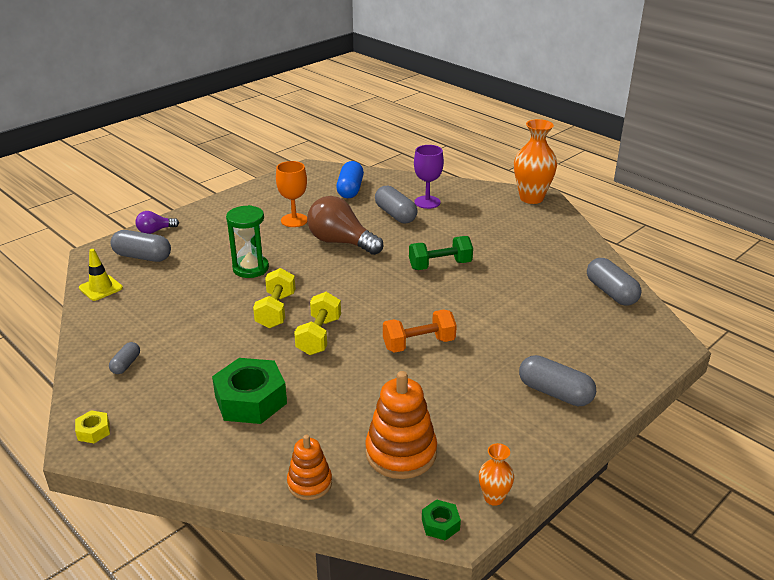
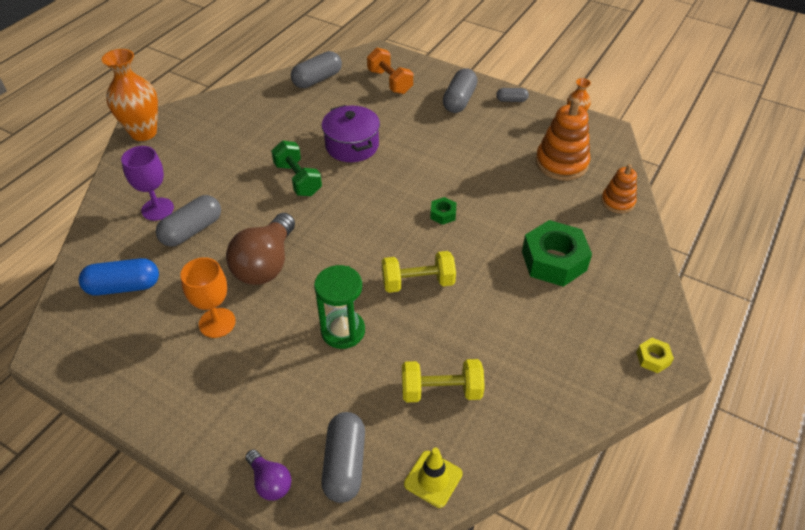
camera: 105 degrees left, 15 degrees up
(126, 364) = (556, 377): grey capsule -> grey capsule (511, 100)
(319, 336) = (446, 239): yellow dumbbell -> yellow dumbbell (441, 391)
(419, 344) = (431, 174): orange dumbbell -> orange dumbbell (390, 82)
(440, 524) = (610, 137): green nut -> green nut (443, 214)
(483, 300) = (352, 146): none -> purple pot

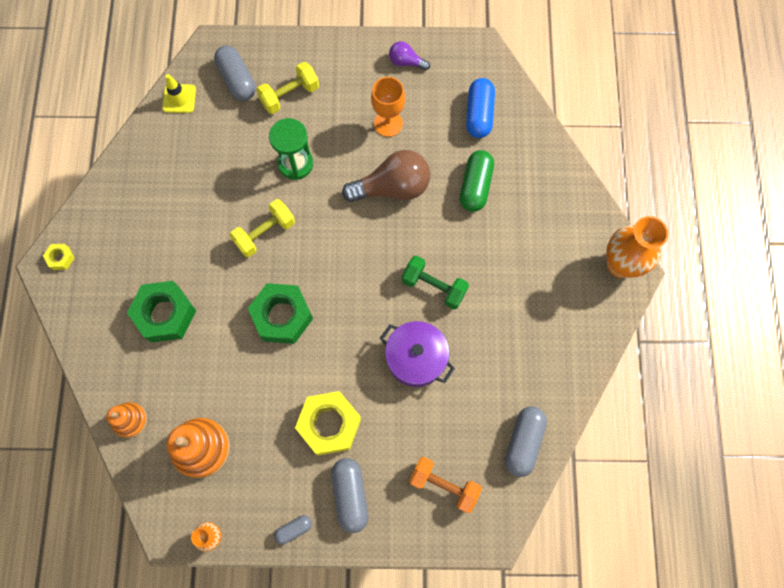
camera: 150 degrees right, 25 degrees up
(123, 287) = (479, 114): blue capsule -> blue capsule turned 45 degrees counterclockwise
(157, 209) = (522, 190): purple goblet -> none
(192, 230) = (475, 186): grey capsule -> green capsule
(266, 264) = (392, 187): brown light bulb -> brown light bulb turned 90 degrees clockwise
(270, 482) = (274, 49): purple light bulb -> purple light bulb (406, 62)
(441, 391) = (202, 155): yellow dumbbell -> yellow dumbbell (289, 95)
(443, 214) = (282, 316): green nut -> green nut, size x2.19
(449, 137) = (329, 424): none -> yellow nut

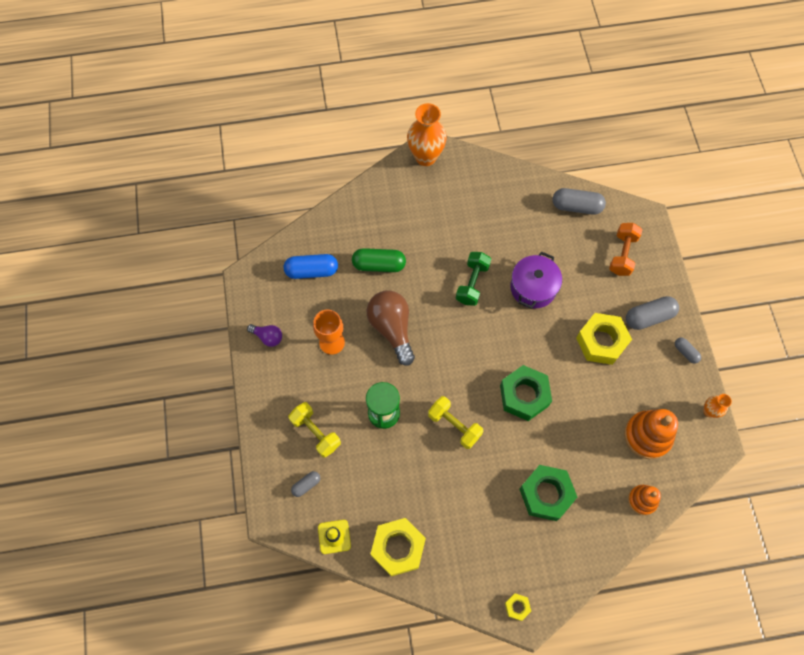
camera: 100 degrees left, 5 degrees down
(151, 155) = (398, 548): none -> yellow nut
(237, 80) = (306, 485): grey capsule -> grey capsule, size x0.55
(406, 62) = (268, 337): purple light bulb -> purple light bulb turned 75 degrees counterclockwise

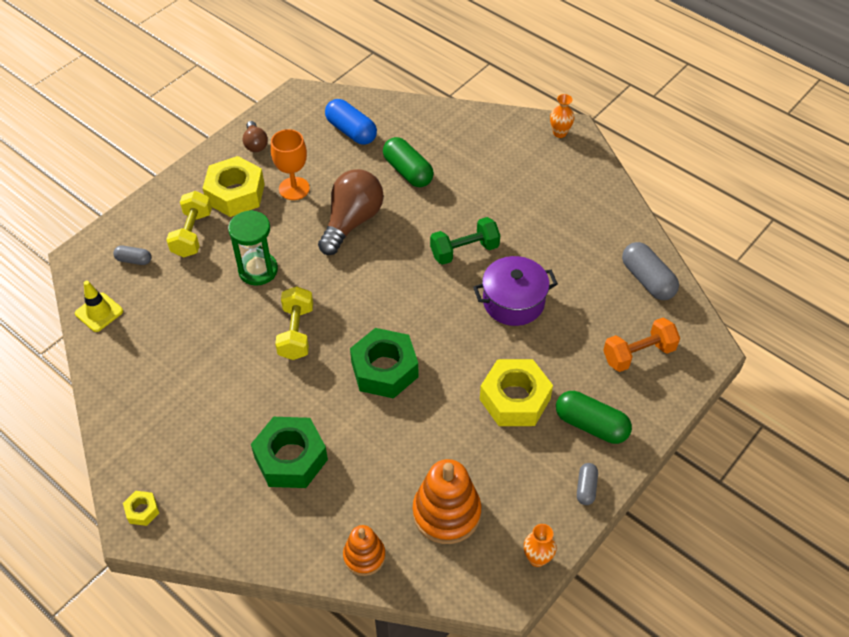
camera: 50 degrees right, 15 degrees down
(268, 337) = (255, 144): purple light bulb -> brown light bulb
(398, 548) = (127, 368): yellow nut -> yellow nut (235, 194)
(425, 157) = (559, 133): orange vase -> orange vase, size x0.50
(649, 317) = (591, 425): grey capsule -> green capsule

